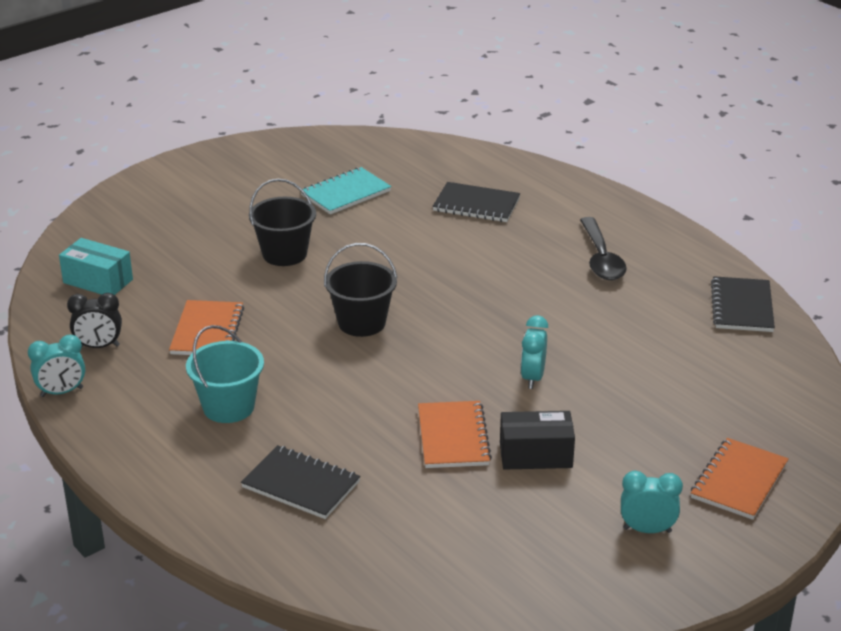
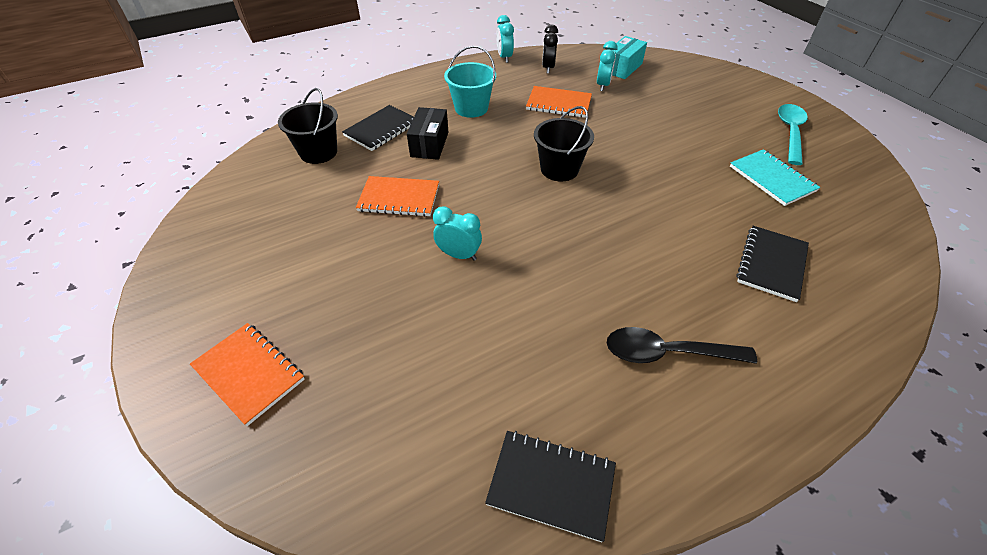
camera: 100 degrees right, 15 degrees up
(254, 175) = (790, 132): none -> turquoise spoon
(284, 254) = (662, 140): black bucket -> black bucket (318, 152)
(535, 455) = (357, 239): black box -> black box (429, 144)
(647, 530) = (233, 288): turquoise clock -> turquoise clock (603, 85)

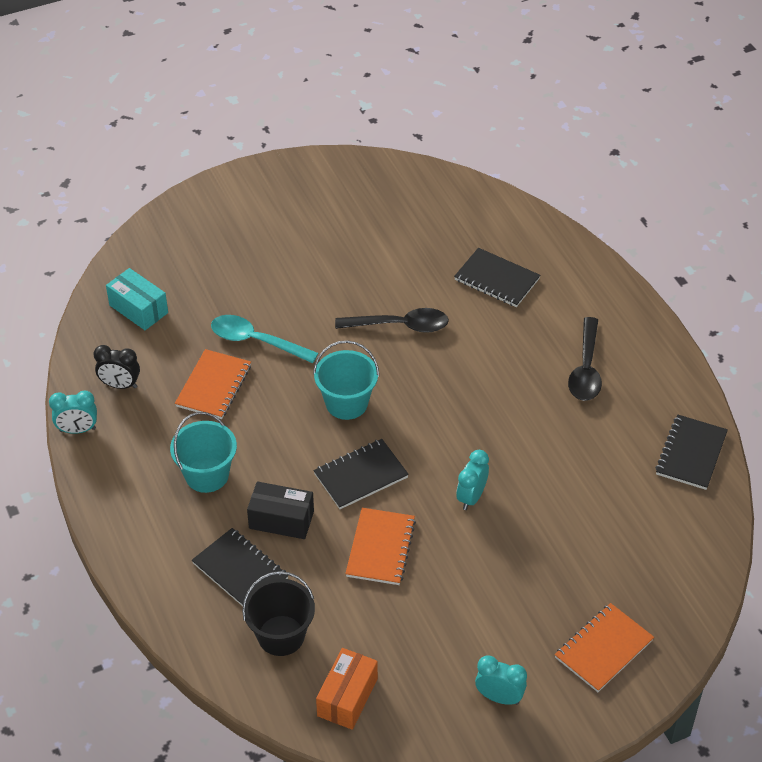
camera: 85 degrees left, 0 degrees up
(251, 189) = (347, 697): none -> orange box
(478, 182) = (361, 476): none -> black notebook
(559, 169) = (346, 403): black bucket -> turquoise bucket
(603, 85) = (178, 336): turquoise clock -> turquoise clock (499, 697)
(667, 195) = (400, 325): none -> black spoon
(772, 179) = (383, 242): turquoise notebook -> none
(790, 132) = (308, 203): turquoise spoon -> turquoise spoon (256, 341)

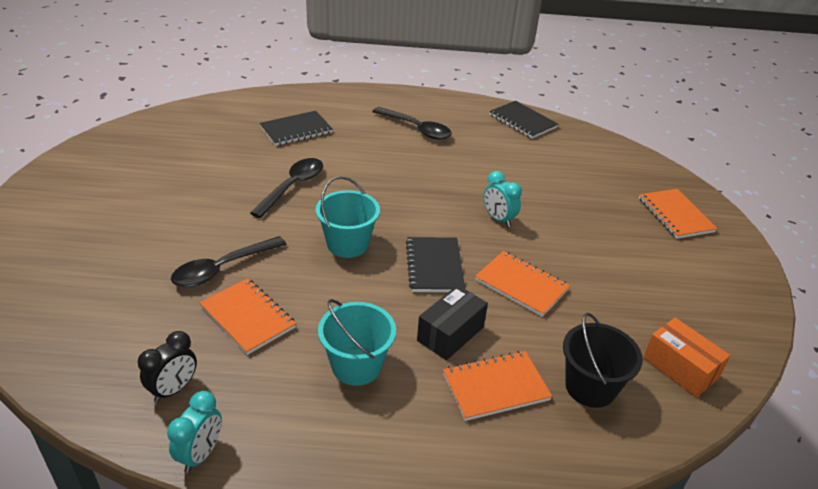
camera: 65 degrees left, 10 degrees down
(138, 309) = (86, 333): turquoise box -> none
(240, 571) = (495, 387): black notebook -> orange notebook
(256, 341) = (222, 269): turquoise spoon -> black spoon
(499, 697) = (705, 280): turquoise clock -> none

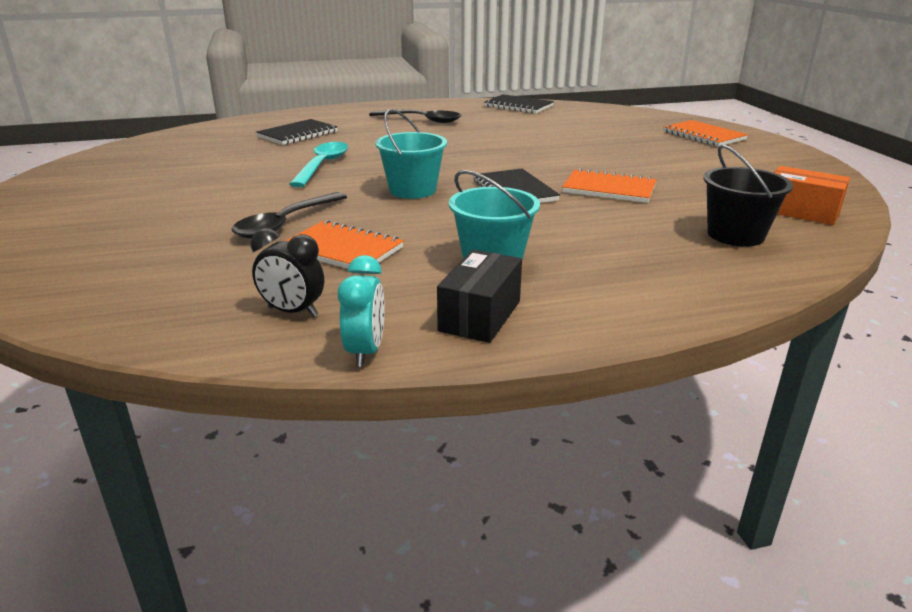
camera: 15 degrees left, 10 degrees down
(173, 389) = (293, 312): black clock -> black clock turned 90 degrees clockwise
(293, 186) = (322, 165): black spoon -> turquoise spoon
(450, 334) = (570, 226): black box -> black box (480, 316)
(495, 387) = (647, 250): orange notebook -> none
(498, 219) = (549, 157): turquoise clock -> none

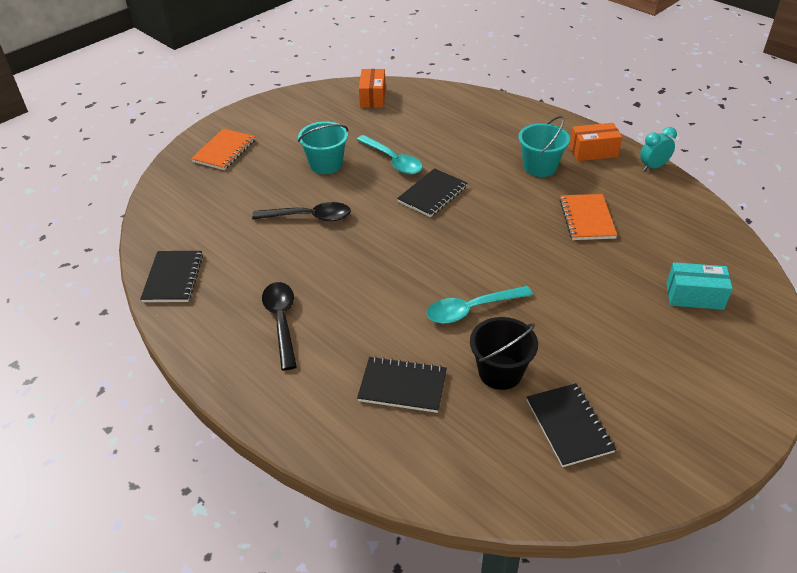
camera: 120 degrees left, 15 degrees up
(124, 255) = (694, 296): none -> turquoise box
(159, 162) = (569, 426): none -> black notebook
(285, 224) = (585, 259): black spoon -> black spoon (309, 217)
(293, 312) = (656, 200): black clock -> none
(412, 190) = (475, 236): turquoise bucket -> turquoise bucket (326, 164)
(480, 316) = (593, 151): black box -> orange box
(609, 189) = (393, 161): orange notebook -> turquoise spoon
(735, 235) = (428, 110): black bucket -> black bucket (500, 372)

